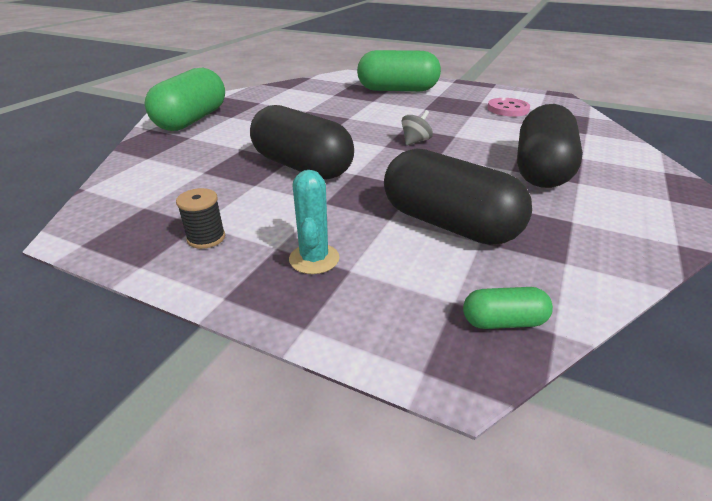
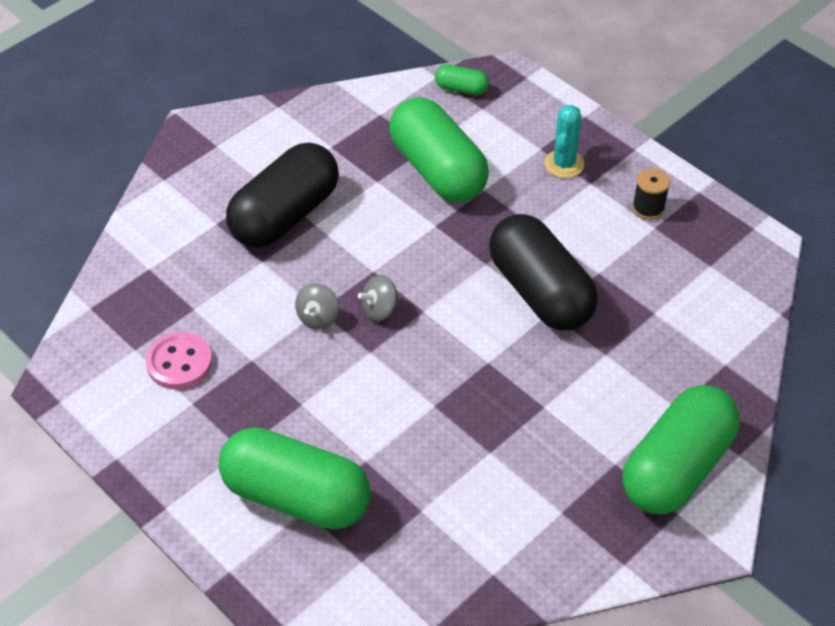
camera: 160 degrees left, 15 degrees up
(448, 224) = (438, 170): black capsule -> green capsule
(452, 132) = (318, 318): none -> grey spinning top

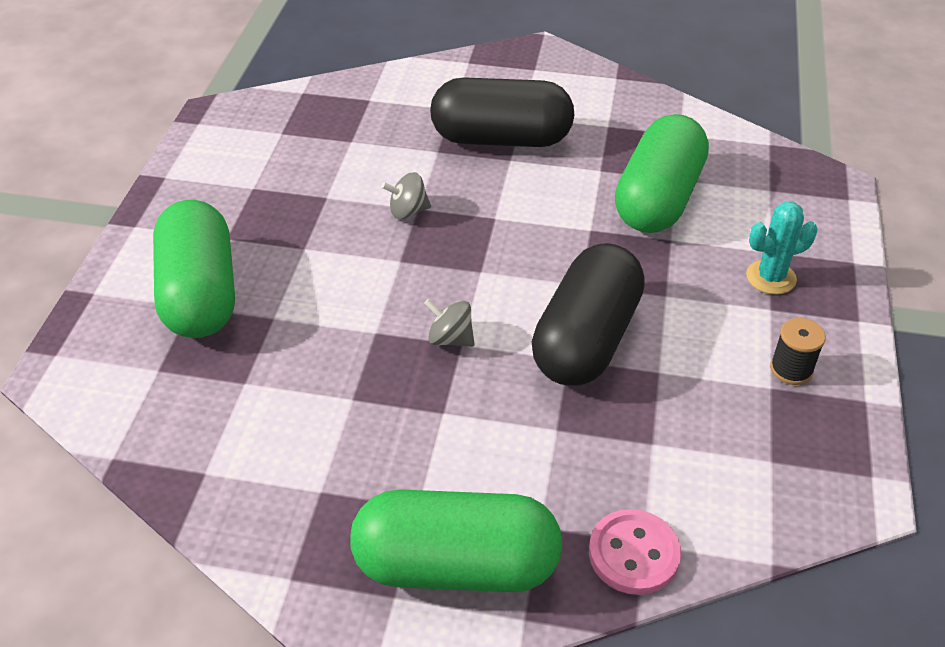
camera: 55 degrees right, 5 degrees down
(179, 362) = (288, 161): pink button -> pink button (633, 554)
(379, 310) = (454, 243): grey spinning top -> grey spinning top (450, 339)
(461, 89) = (775, 165): green capsule -> none

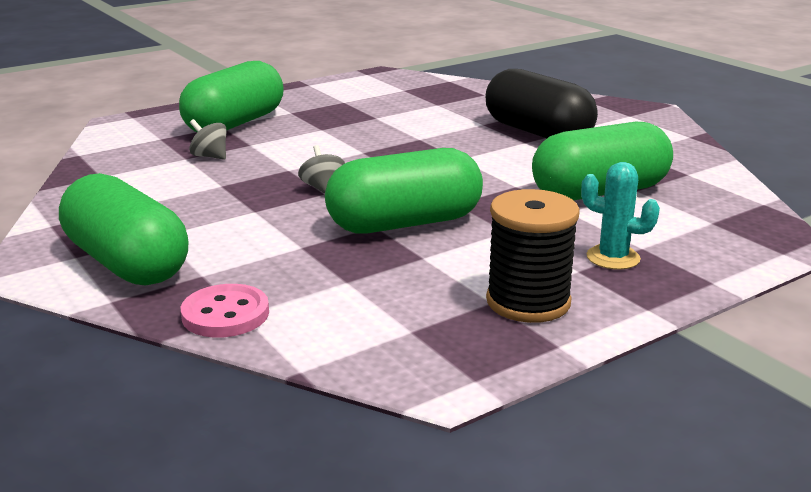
camera: 45 degrees right, 20 degrees down
(408, 211) = (410, 137): grey spinning top -> grey spinning top (210, 156)
(586, 339) = (405, 223): black capsule -> green capsule
(791, 369) = (528, 302): black spool -> black spool, size x1.84

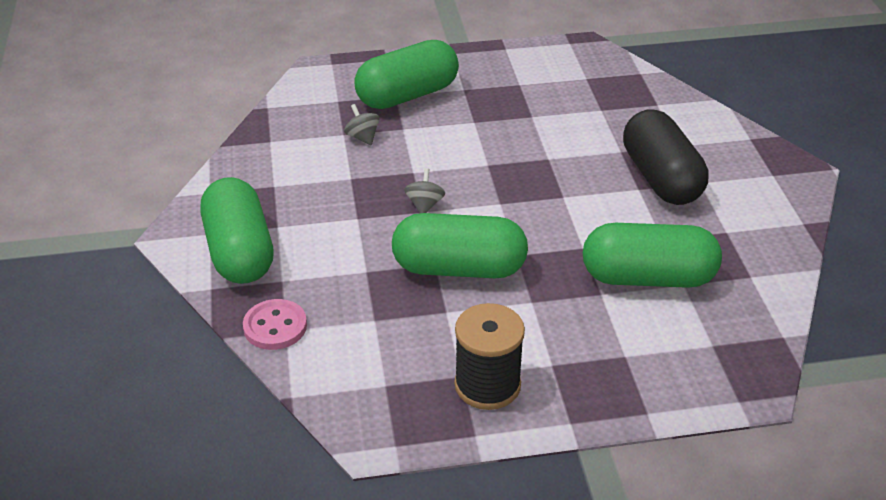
camera: 25 degrees right, 15 degrees up
(613, 258) = (591, 360): turquoise cactus -> none

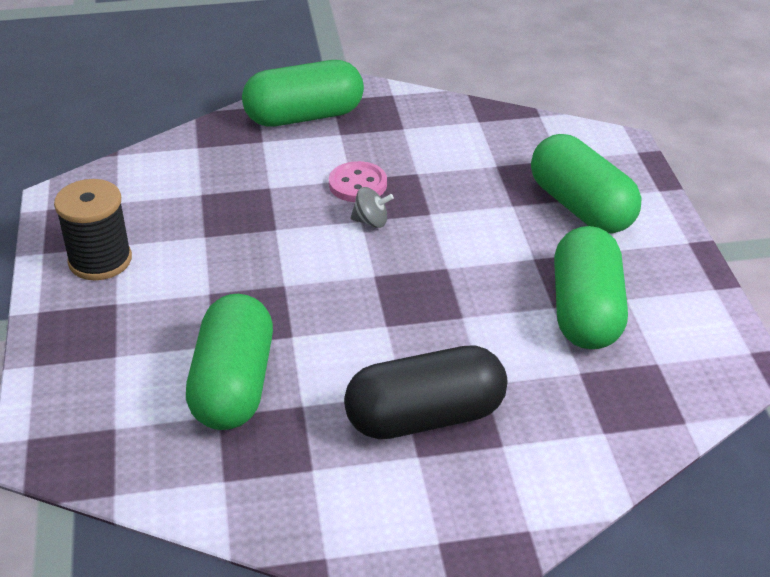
camera: 90 degrees right, 0 degrees up
(275, 326) = (202, 141): pink button -> pink button (358, 184)
(362, 137) = (491, 178): grey spinning top -> none
(459, 268) = (266, 244): green capsule -> green capsule (586, 311)

